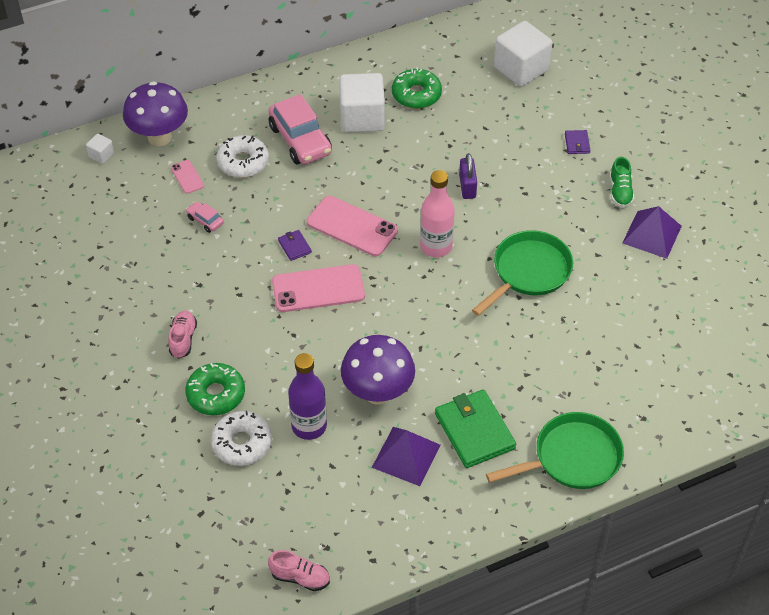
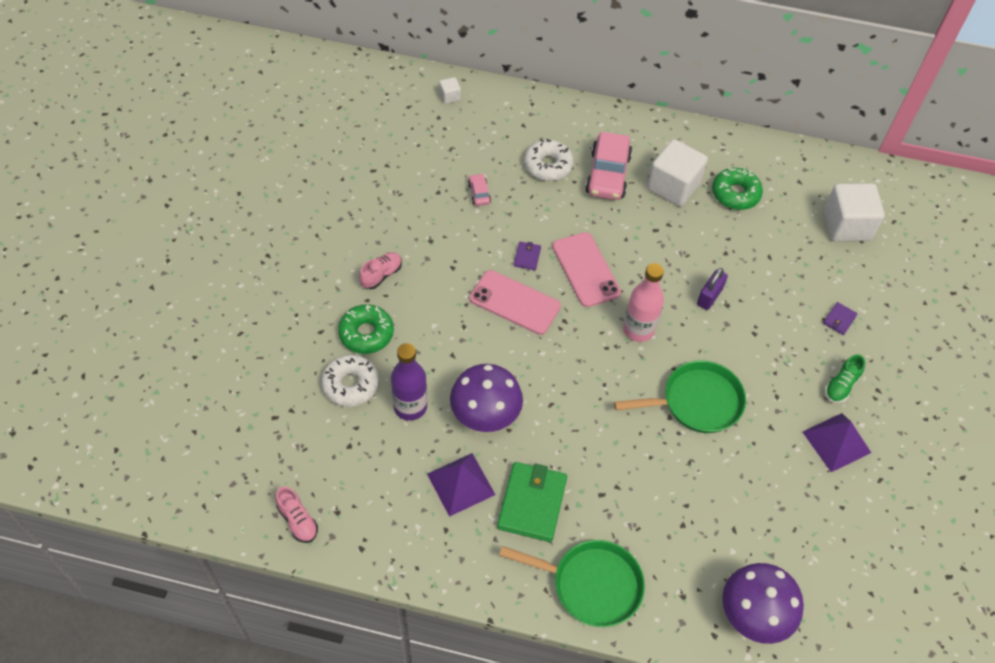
camera: 35 degrees right, 5 degrees up
(159, 137) = (503, 108): purple mushroom -> purple mushroom (752, 616)
(187, 177) = (496, 151): pink phone -> none

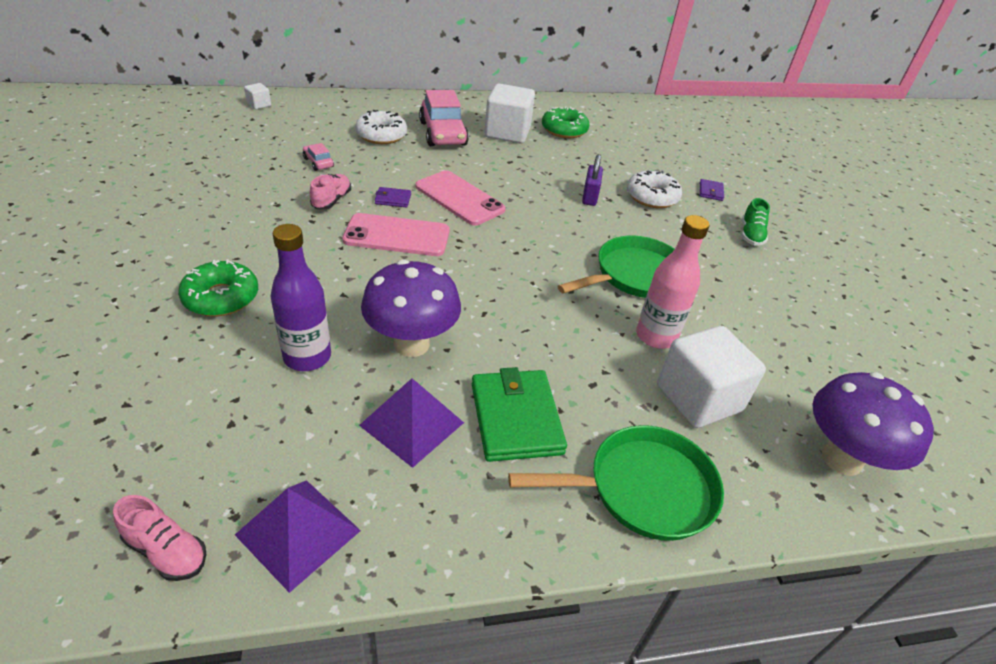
camera: 25 degrees left, 15 degrees down
(350, 385) = (213, 354): white donut -> white donut (652, 197)
(381, 275) = (225, 241): pink shoe -> pink shoe (332, 200)
(527, 257) = (393, 199): purple wallet -> purple wallet turned 75 degrees counterclockwise
(638, 330) = (539, 232): pink bottle -> pink bottle (656, 336)
(836, 442) = (783, 276): purple pyramid -> purple pyramid (298, 532)
(846, 225) = (667, 135): white cube -> white cube (698, 398)

